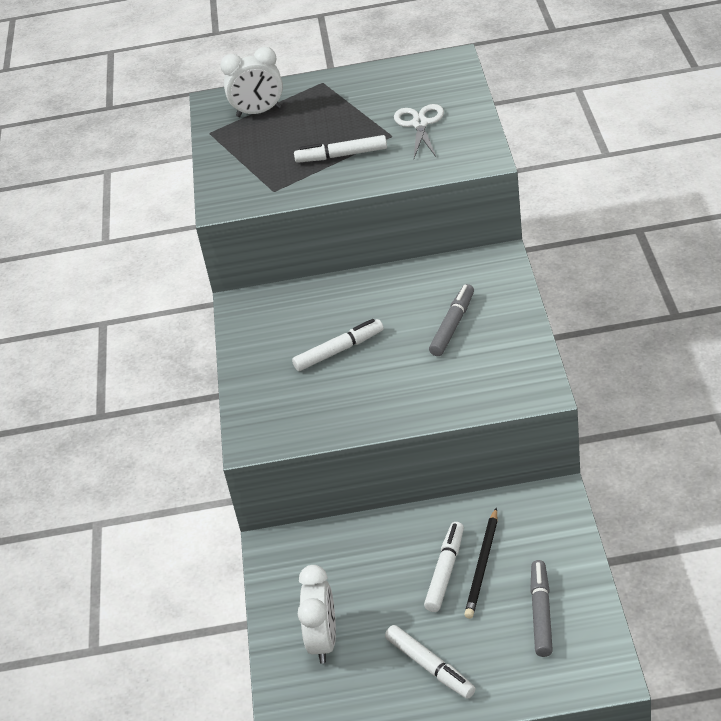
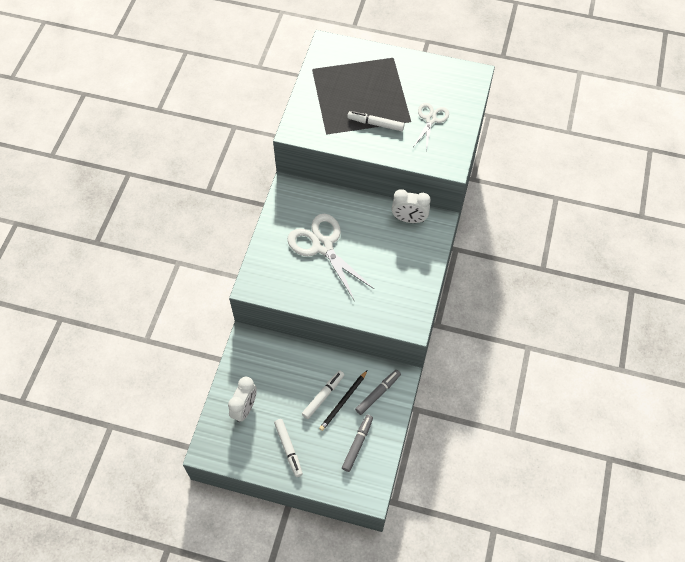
camera: 15 degrees right, 20 degrees up
(258, 112) = (346, 65): white clock -> white clock (409, 219)
(338, 351) = (322, 246): white marker -> white scissors
(452, 326) = (390, 258): grey marker -> grey marker (377, 394)

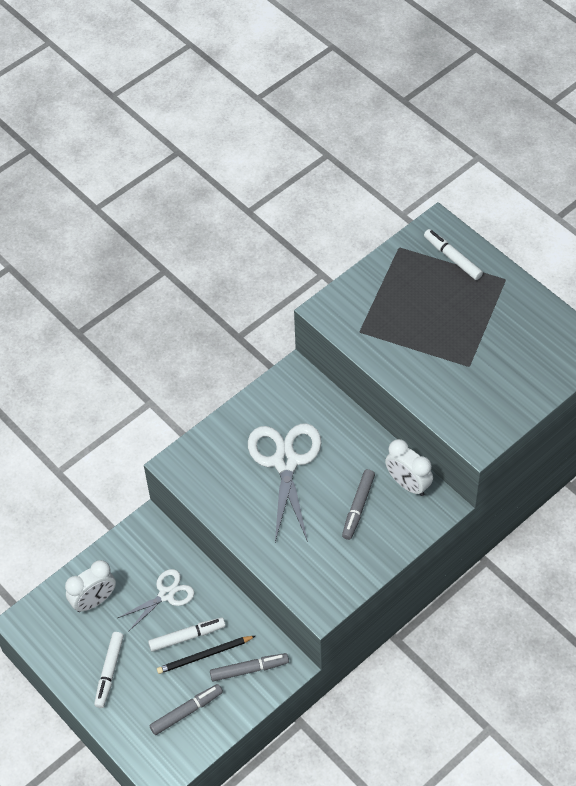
camera: 35 degrees right, 5 degrees down
(376, 124) = (425, 349): white marker -> white marker (452, 258)
(389, 249) = (358, 507): none -> grey marker
(430, 119) = (494, 376): white scissors -> white scissors (166, 594)

